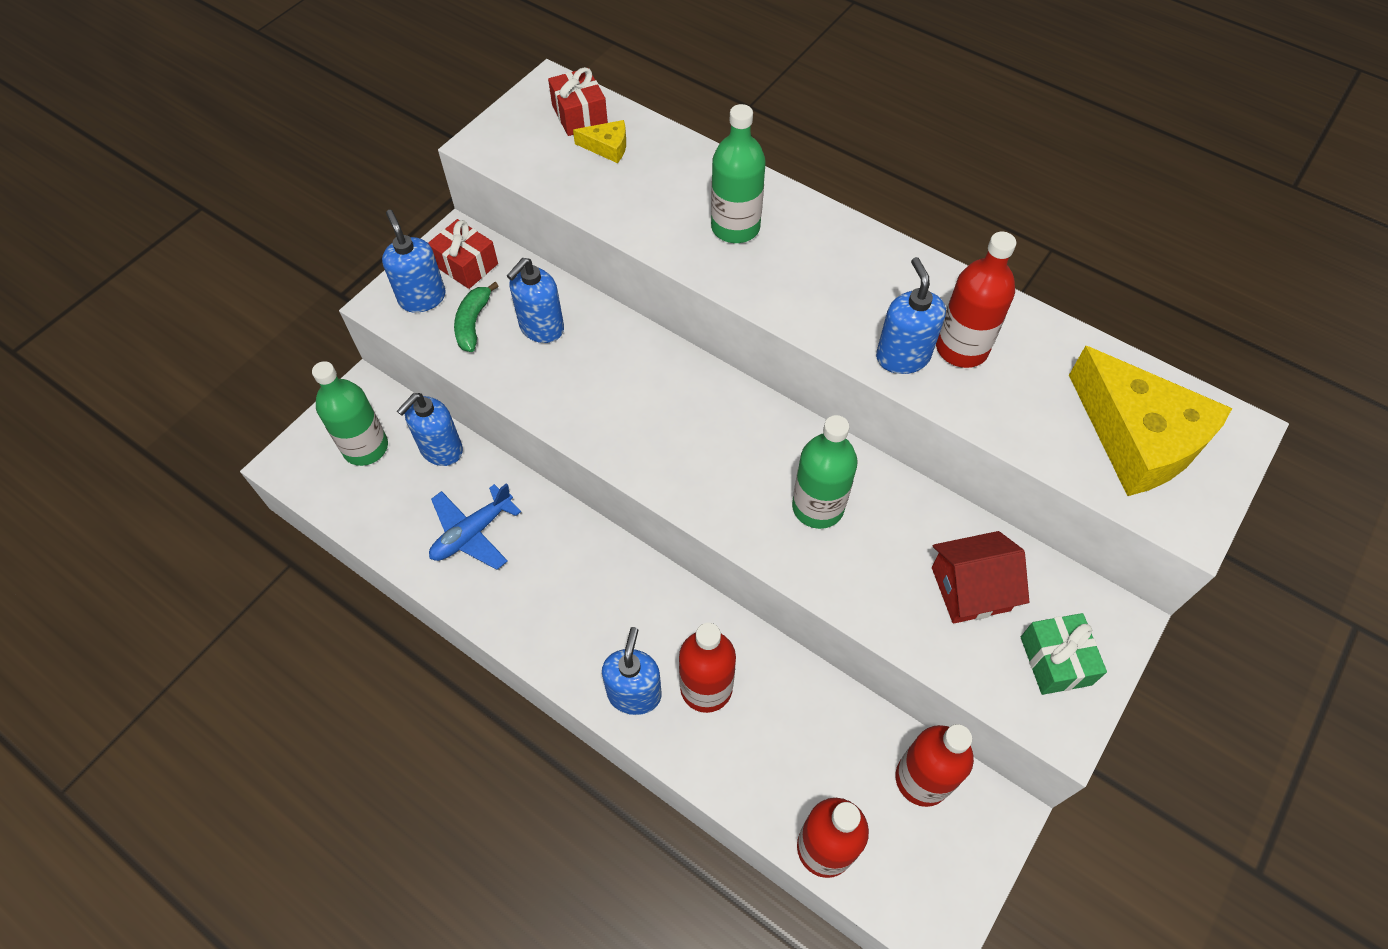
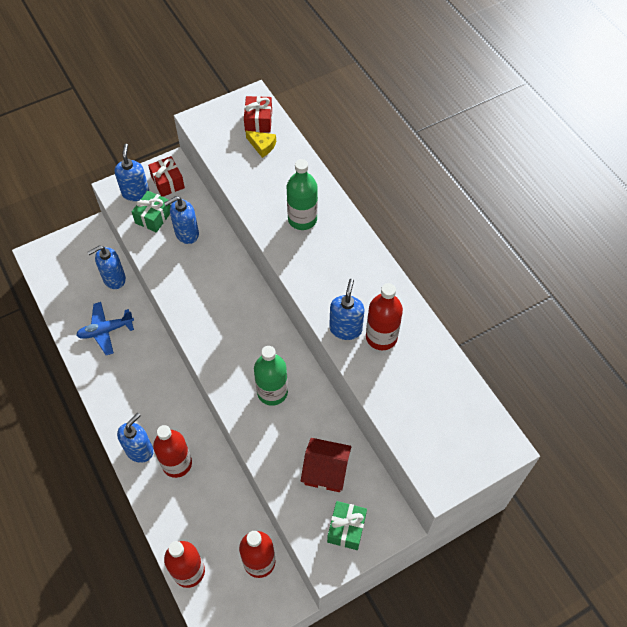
camera: 25 degrees right, 0 degrees up
(365, 447) = (77, 262): green bottle -> none
(473, 323) = (153, 217): green banana -> green gift
(1137, 438) = (445, 427): yellow cheese -> none

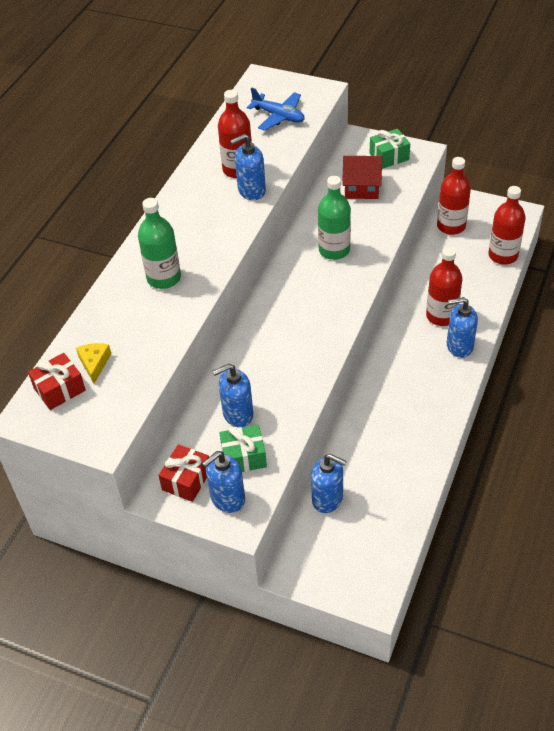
camera: 125 degrees left, 10 degrees down
(106, 331) = (387, 458): blue plane -> blue plane (279, 116)
(186, 233) = (237, 414): blue soap dispenser -> blue soap dispenser turned 135 degrees clockwise
(326, 471) = (361, 187): red house -> red house turned 60 degrees counterclockwise

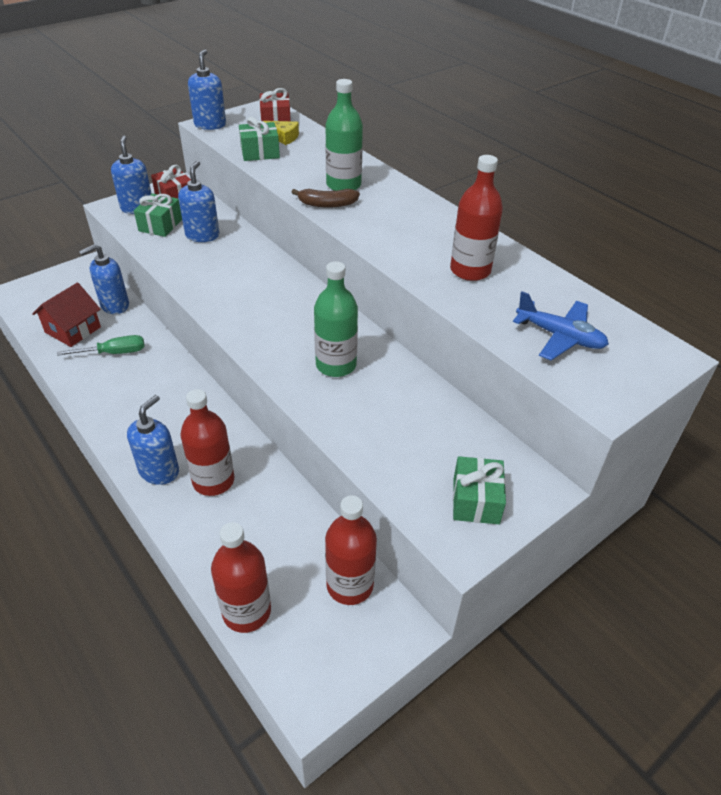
camera: 115 degrees right, 5 degrees down
(140, 363) = (260, 152): none -> green gift
(204, 273) = (327, 204): none -> brown banana
(251, 191) = (423, 266): blue soap dispenser -> blue soap dispenser (210, 125)
(279, 116) = (560, 337): blue plane -> blue plane turned 120 degrees counterclockwise
(361, 187) = (428, 438): red house -> red house (73, 330)
(382, 452) = (114, 353): none -> green screwdriver

